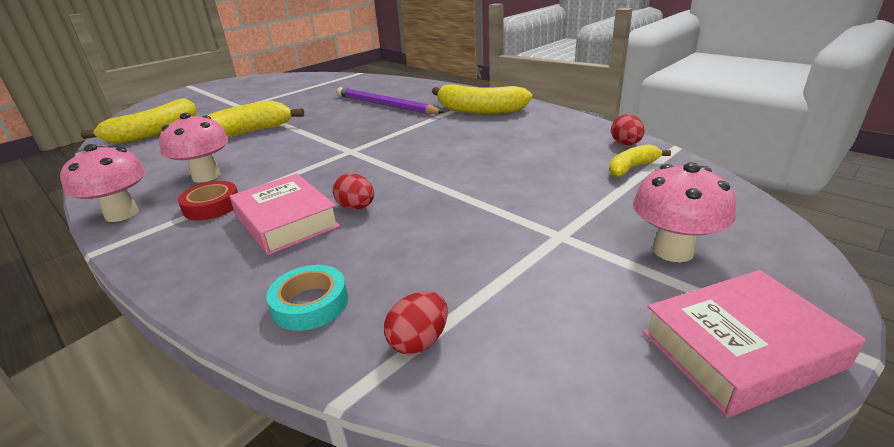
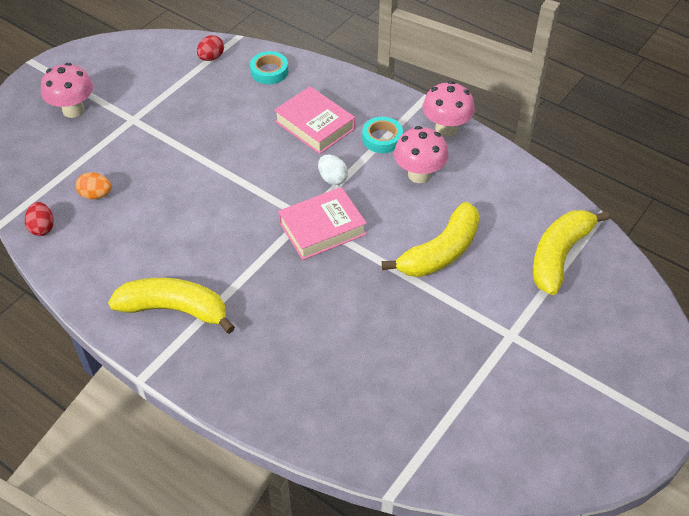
camera: 170 degrees right, 20 degrees up
(212, 206) = (382, 138): red tape -> turquoise tape
(302, 174) = (332, 178): none -> white egg
(356, 207) = (270, 140): red egg -> none
(385, 105) = (300, 332): purple pencil -> none
(578, 164) = (96, 195): none -> orange egg
(632, 168) = (55, 190): yellow banana -> none
(740, 349) = (76, 62): pink book -> pink book (322, 228)

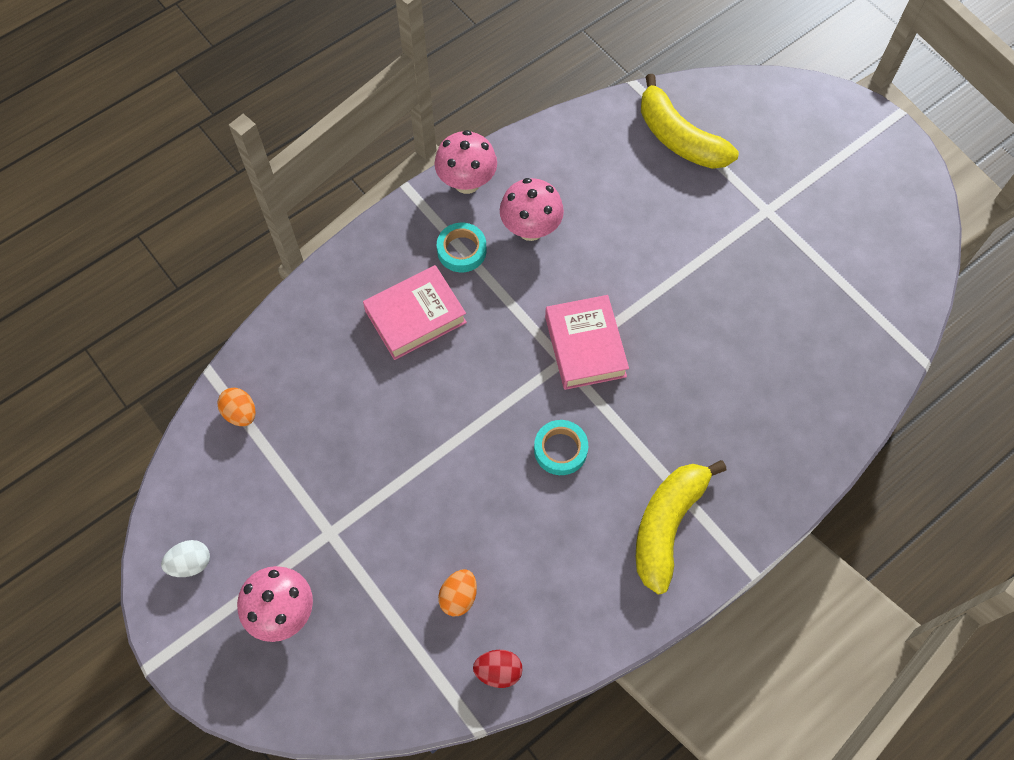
camera: 75 degrees left, 15 degrees up
(211, 58) = (240, 413): red egg -> orange egg
(269, 71) = (296, 347): turquoise tape -> turquoise tape (560, 450)
(332, 178) = (511, 318): white egg -> white egg (191, 563)
(440, 252) = (648, 240): yellow banana -> none

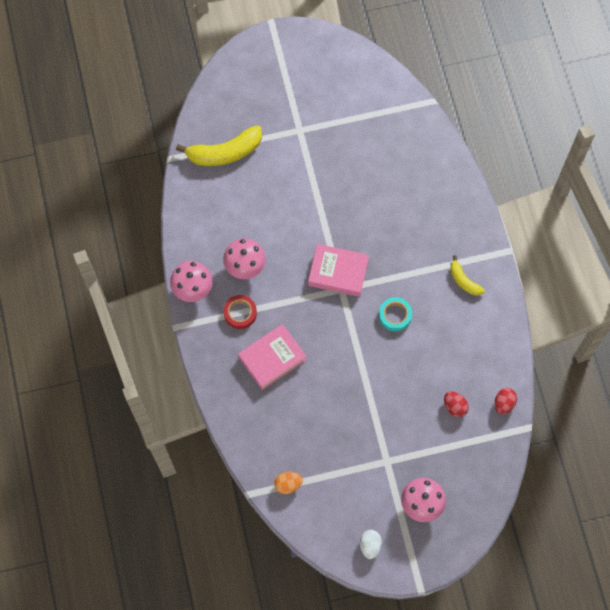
camera: 65 degrees left, 5 degrees up
(415, 317) = (272, 358): pink book -> pink book turned 60 degrees clockwise
(458, 597) = (454, 406): orange egg -> red egg
(461, 250) = (240, 313): turquoise tape -> red tape
(667, 525) = (463, 280): yellow banana -> yellow banana, size x0.54

